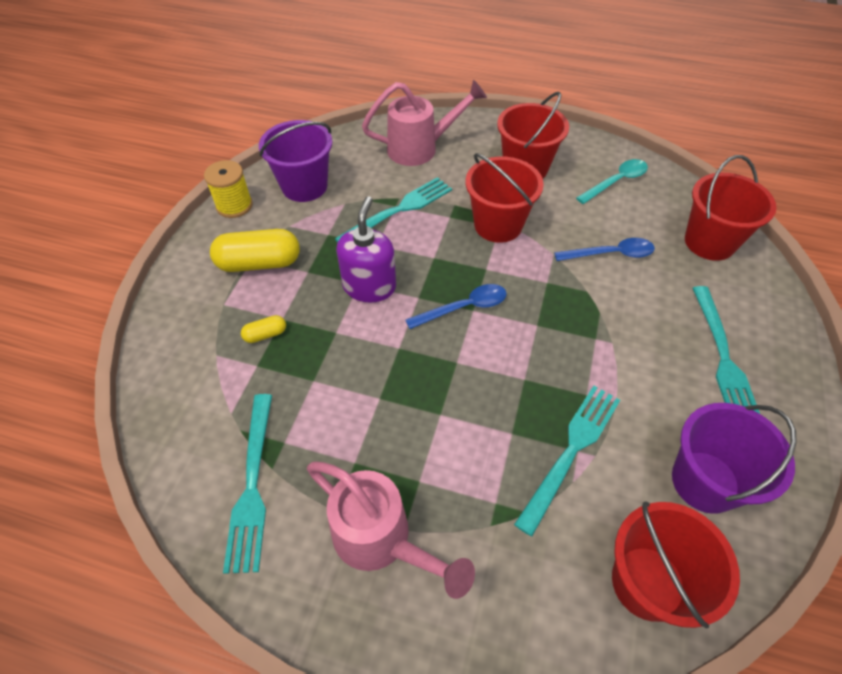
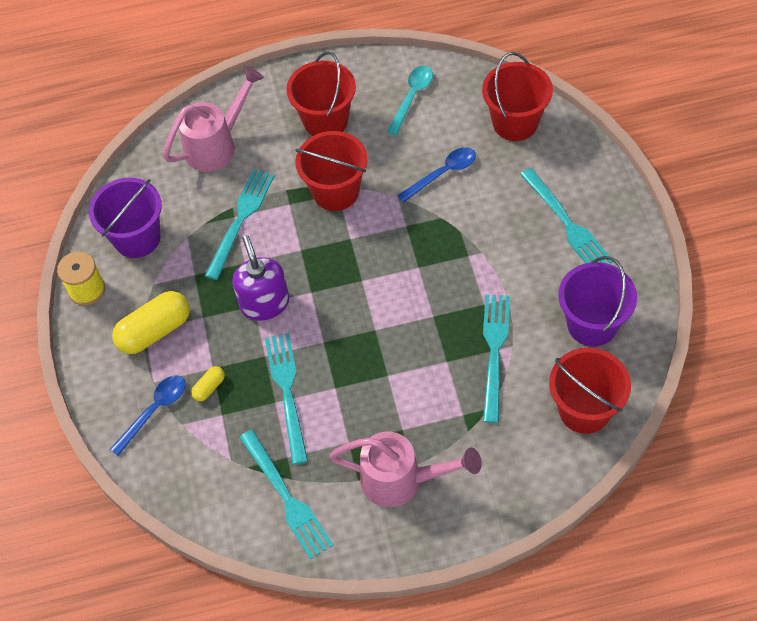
camera: 25 degrees left, 5 degrees up
(331, 376) = (287, 391): none -> turquoise fork
(464, 308) = (353, 282): blue spoon -> blue spoon (154, 411)

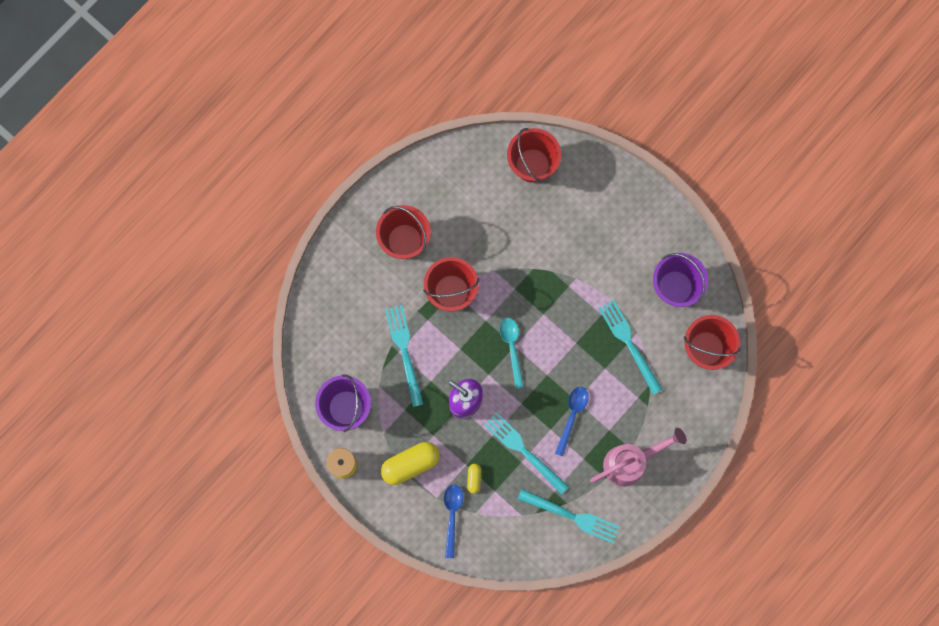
camera: 40 degrees left, 20 degrees up
(155, 331) = (410, 464): yellow capsule -> yellow capsule turned 45 degrees clockwise
(217, 144) = (345, 305): pink watering can -> none
(412, 97) = (450, 186): turquoise spoon -> turquoise spoon (512, 348)
(442, 174) = (511, 235): blue spoon -> blue spoon (572, 416)
(567, 224) = (615, 224): turquoise fork -> none

